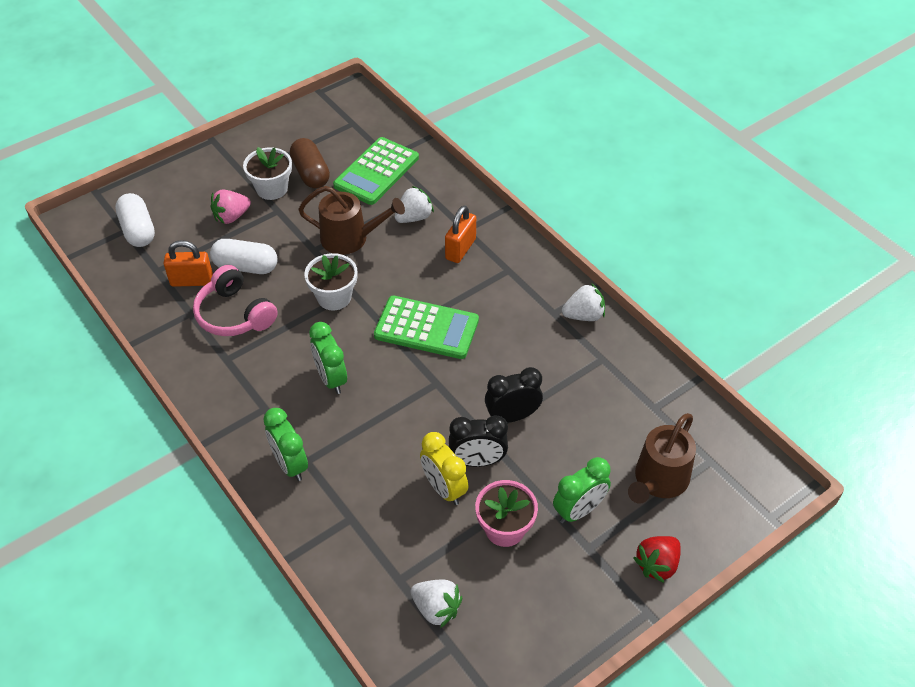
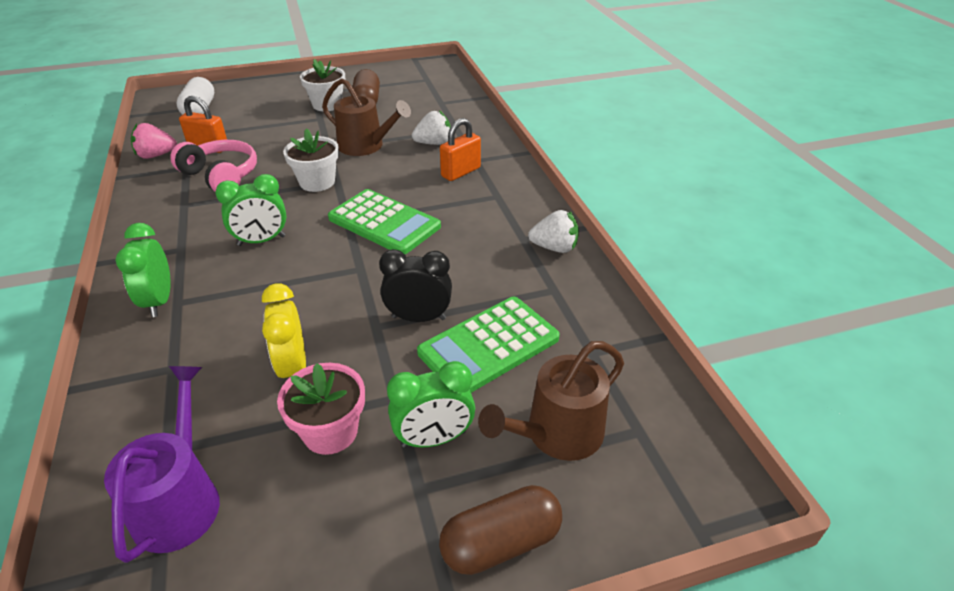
camera: 20 degrees right, 10 degrees down
(231, 217) = (279, 115): pink strawberry -> pink strawberry (156, 155)
(234, 314) = (221, 176): pink headphones -> pink headphones turned 150 degrees clockwise
(246, 266) = (261, 147): white capsule -> none
(331, 379) = (261, 241): green clock -> green clock turned 105 degrees counterclockwise
(376, 172) = (423, 110): green calculator -> green calculator (488, 346)
(436, 609) = (180, 501): white strawberry -> purple watering can
(477, 461) = (350, 350): black clock -> none
(657, 565) = (501, 543): red strawberry -> brown capsule

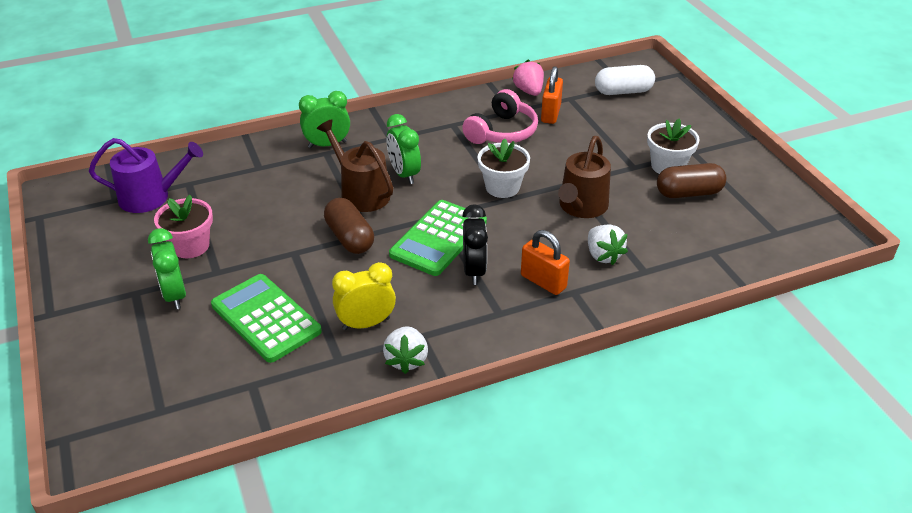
camera: 85 degrees right, 0 degrees up
(293, 367) = (253, 219): yellow clock -> yellow clock (366, 323)
(418, 318) = (302, 275): black clock -> black clock (474, 271)
(501, 543) = (85, 333): brown capsule -> brown capsule (349, 238)
(557, 434) = (166, 361): brown watering can -> brown watering can (361, 193)

